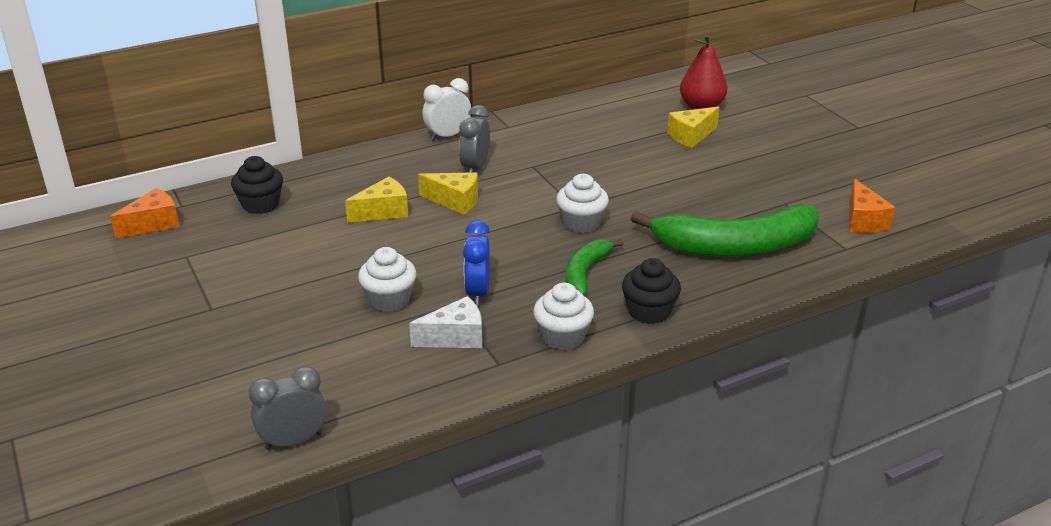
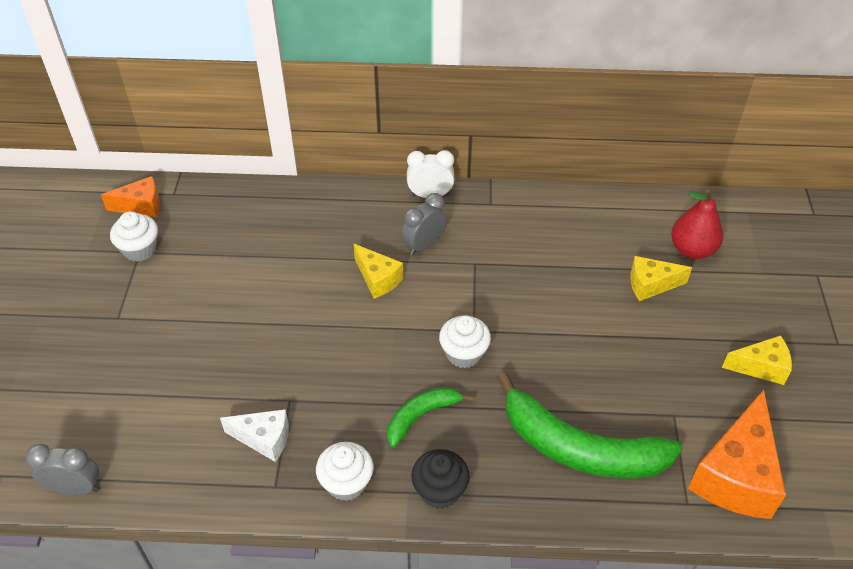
camera: 30 degrees right, 15 degrees up
(260, 204) = (229, 217): black cupcake -> none
(383, 212) = (313, 266): yellow cheese -> yellow cheese (761, 367)
(389, 299) = (246, 371): white cupcake -> white cupcake (140, 249)
(477, 293) = (317, 397): blue clock -> none
(863, 220) = (735, 475): orange cheese -> orange cheese, size x1.77

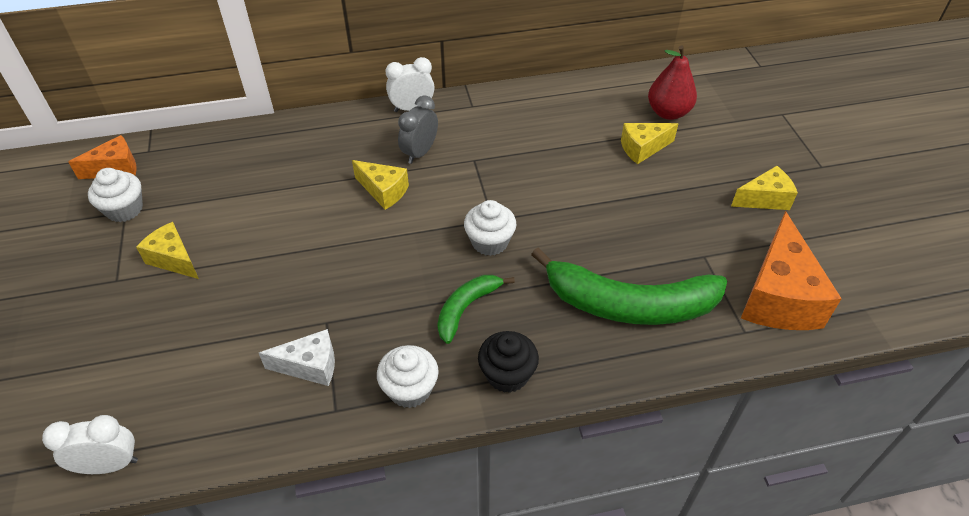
camera: 15 degrees left, 0 degrees up
(75, 488) = (110, 465): grey clock -> white clock
(171, 308) = (174, 259): none -> yellow cheese

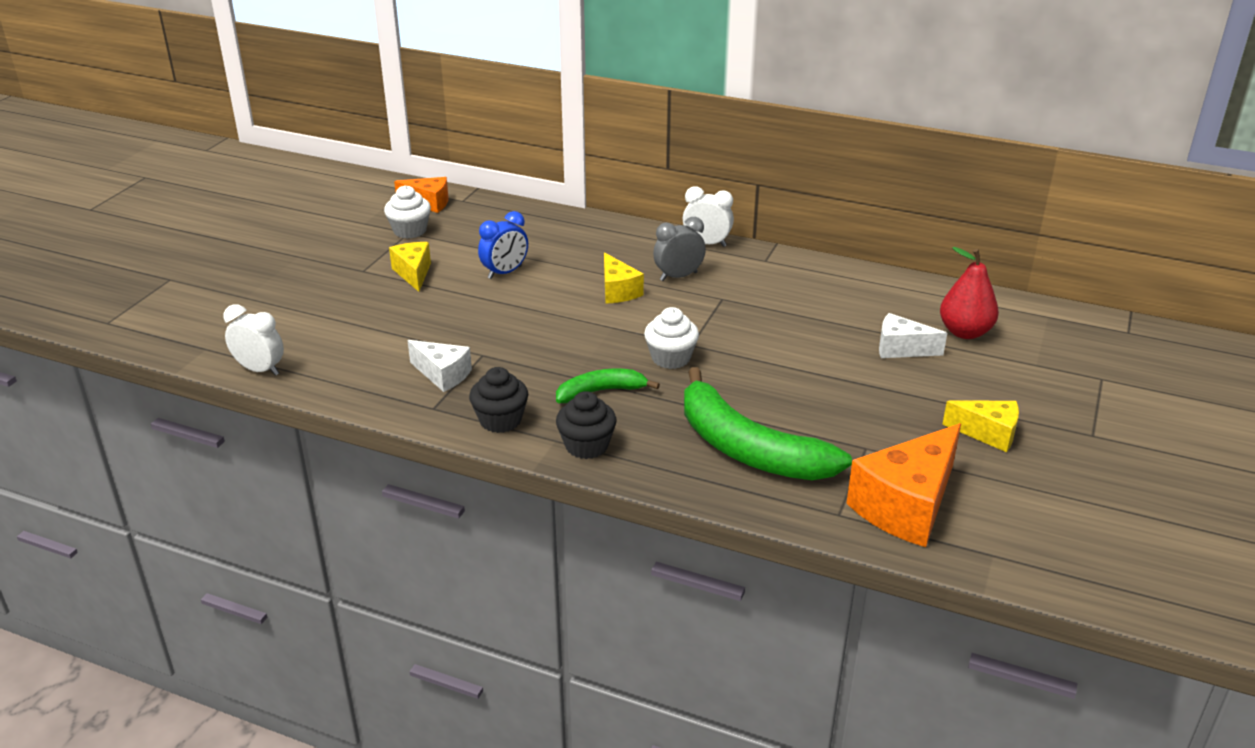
camera: 35 degrees right, 15 degrees down
(264, 217) = (505, 272): none -> blue clock
(410, 389) = (500, 420): white cupcake -> black cupcake
(643, 148) = (901, 349): yellow cheese -> white cheese

